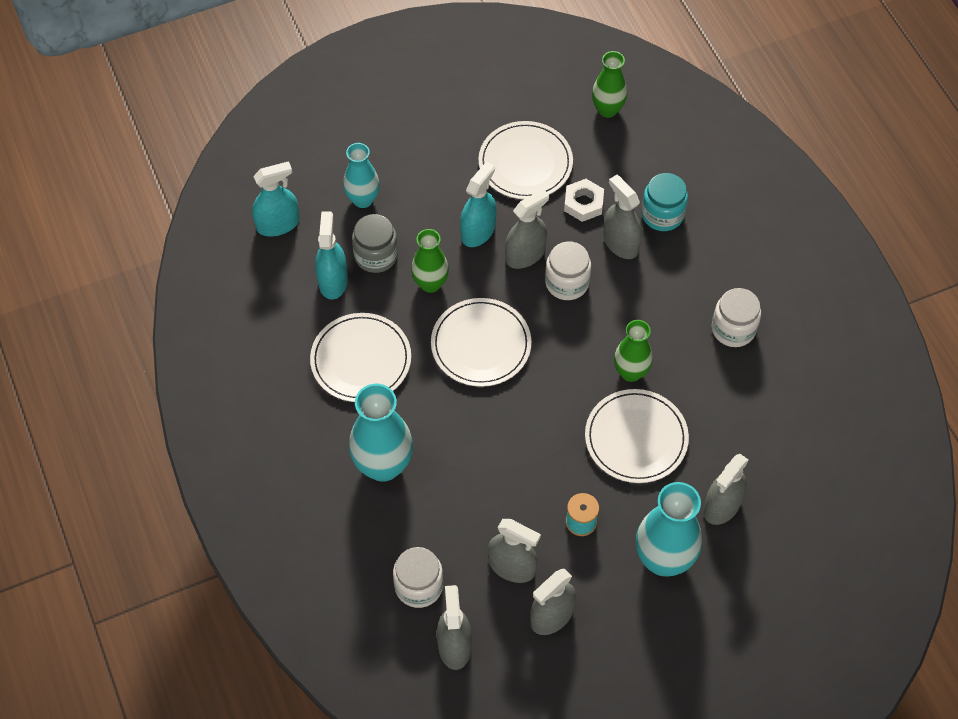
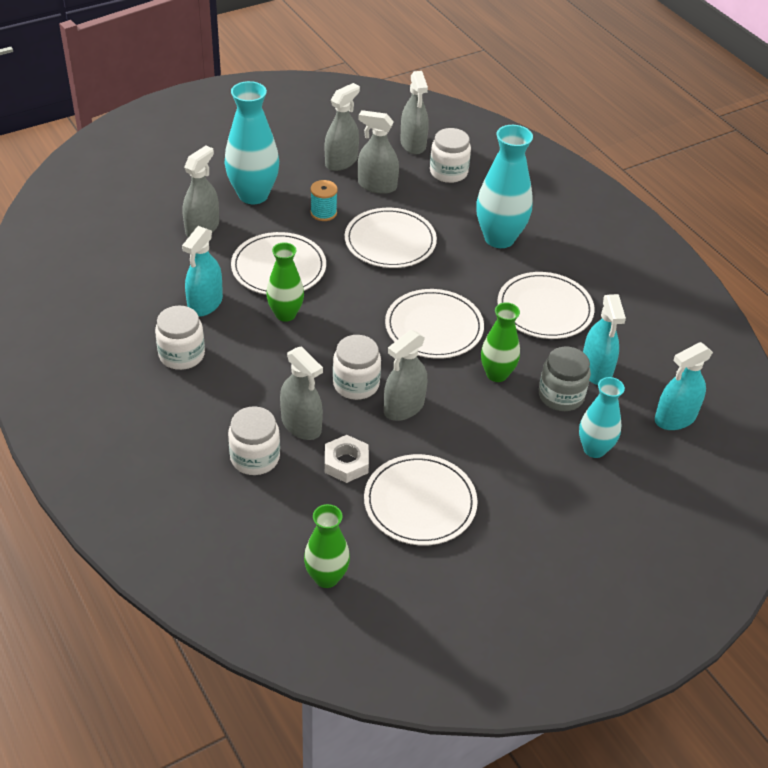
camera: 170 degrees right, 15 degrees down
(478, 231) = (459, 426): turquoise spray bottle -> turquoise spray bottle (205, 303)
(509, 469) = (390, 241): none -> white plate
(662, 214) = (255, 457): turquoise jar -> white jar

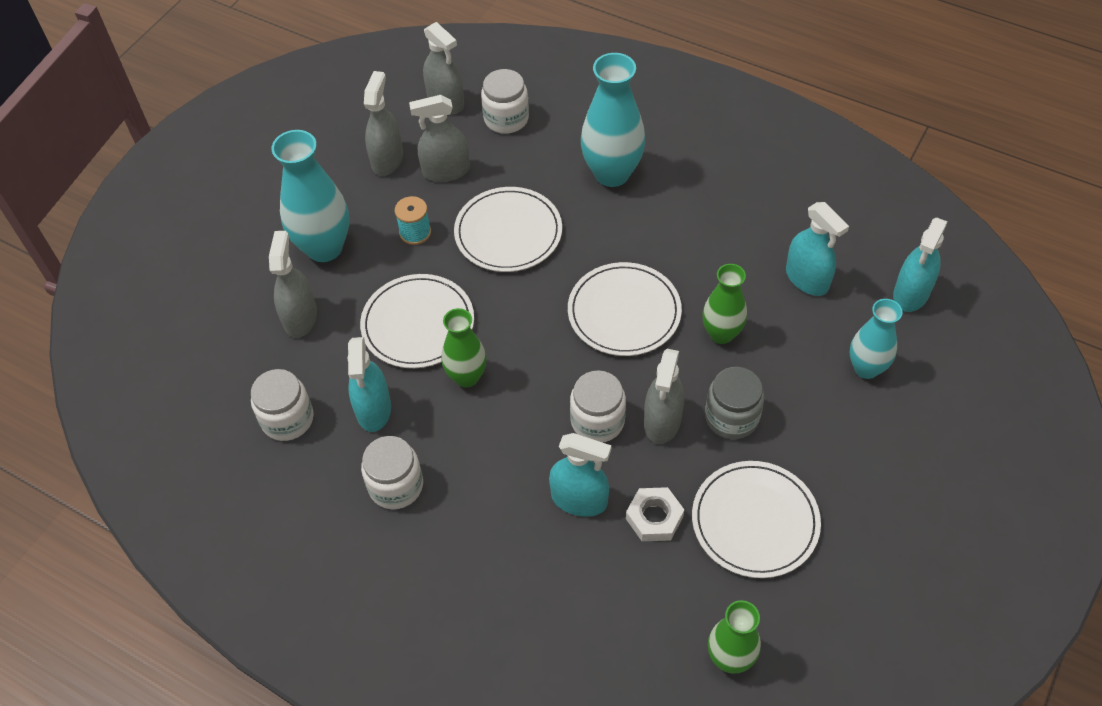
camera: 25 degrees left, 10 degrees up
(255, 457) = (562, 564): white jar -> white jar (287, 419)
(301, 425) = (579, 499): grey spray bottle -> turquoise spray bottle
(545, 309) = (712, 234): white plate -> none
(561, 396) = (796, 325): grey jar -> grey jar (731, 417)

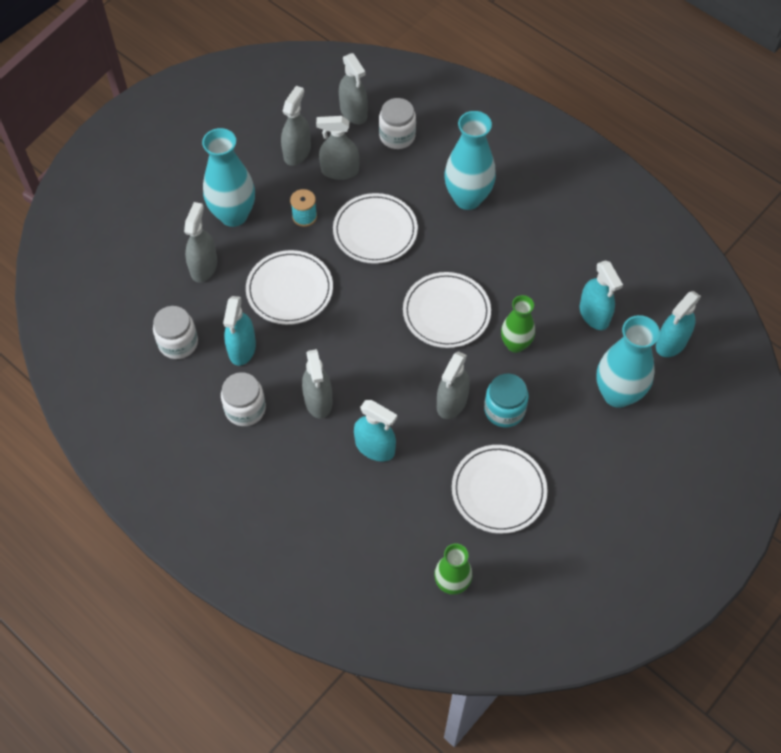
camera: 10 degrees right, 5 degrees up
(467, 377) = (316, 338): green vase -> none
(489, 455) = (318, 400): none -> grey spray bottle
(597, 421) = (404, 392): white jar -> none
(654, 517) = (426, 472): white nut -> none
(731, 417) = (504, 410): grey jar -> turquoise jar
(866, 368) = (617, 394): turquoise vase -> turquoise vase, size x1.59

